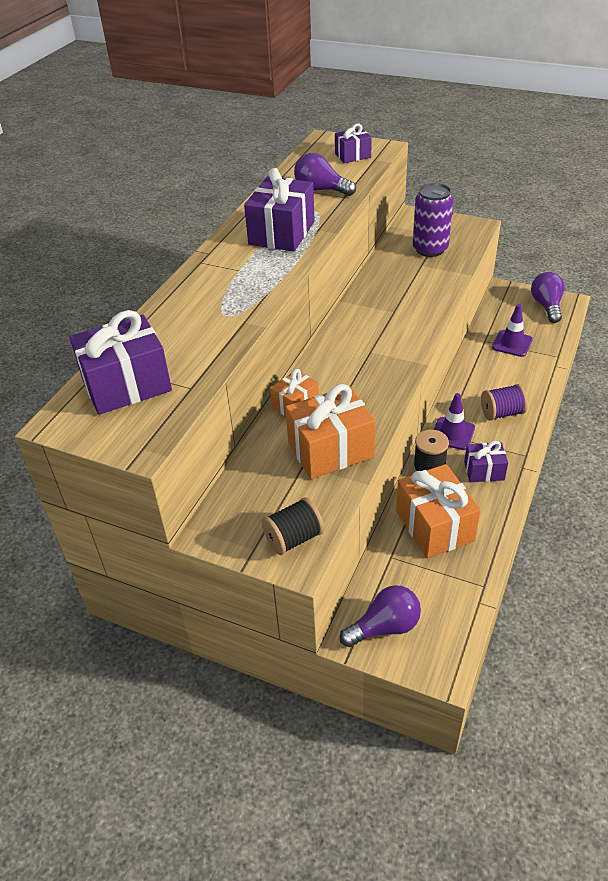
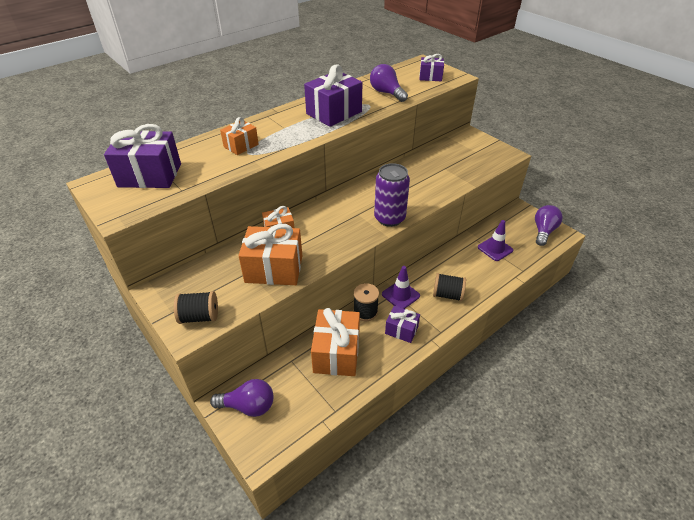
camera: 25 degrees right, 0 degrees up
(207, 309) = (241, 146): none -> orange gift
(430, 249) = (460, 159): purple can -> purple can (389, 218)
(502, 413) = (447, 295): purple spool -> black spool

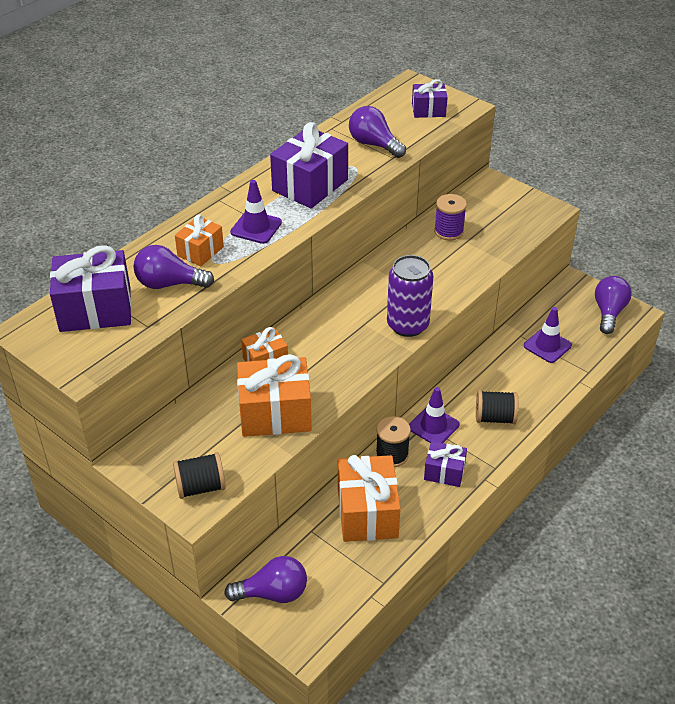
camera: 10 degrees left, 0 degrees up
(210, 164) = (169, 284): none -> purple light bulb
(286, 135) = (256, 227): none -> purple traffic cone
(433, 161) = (448, 231): none -> purple spool

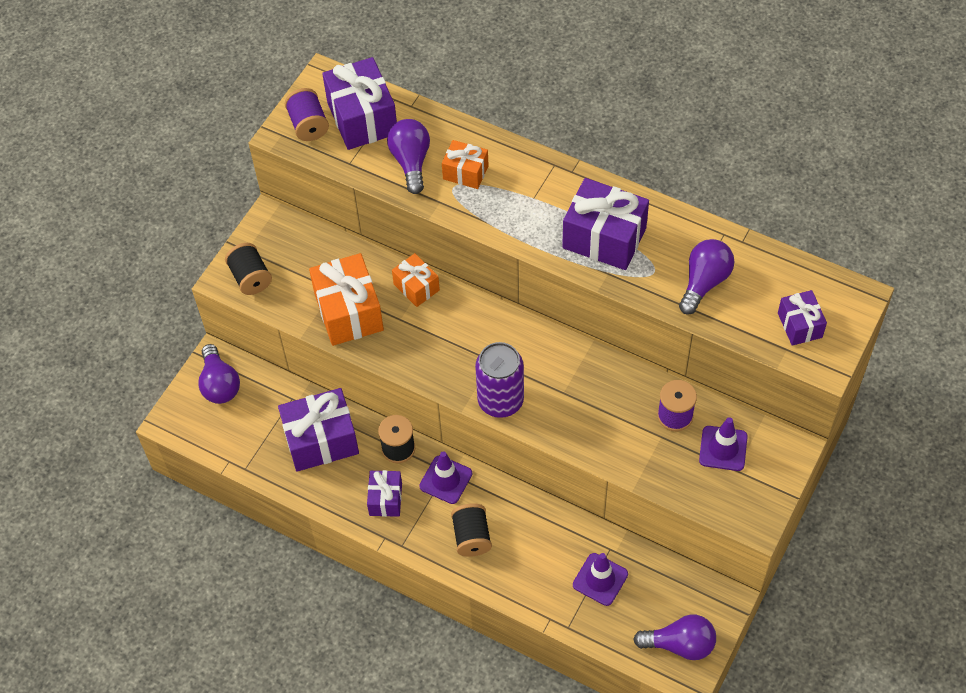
camera: 80 degrees right, 15 degrees up
(81, 350) = (308, 125): none -> purple spool
(256, 227) = (516, 208): purple traffic cone -> purple traffic cone (723, 448)
(367, 513) = (321, 440): orange gift -> purple gift

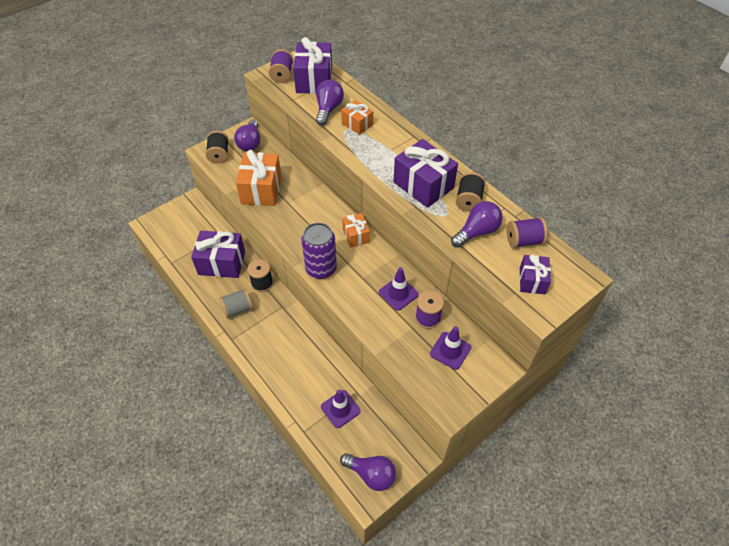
camera: 20 degrees right, 5 degrees down
(219, 384) = (186, 214): purple light bulb -> purple light bulb (250, 143)
(385, 499) = (238, 309): purple gift -> grey spool
(416, 287) = (308, 189): orange gift -> orange gift (356, 236)
(446, 480) = (279, 311): purple traffic cone -> purple traffic cone (398, 293)
(472, 537) = (275, 351): black spool -> black spool (468, 200)
(767, 273) = (523, 241): none -> purple spool

